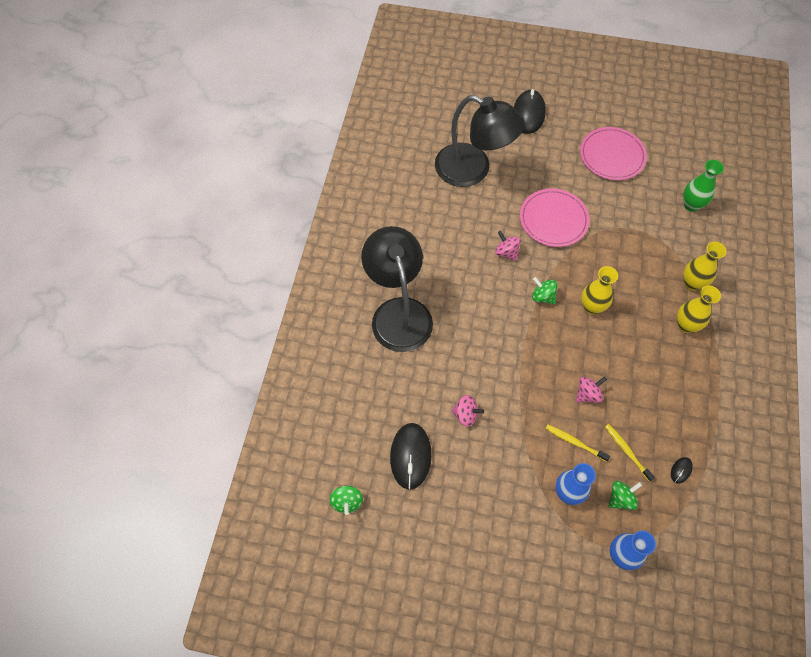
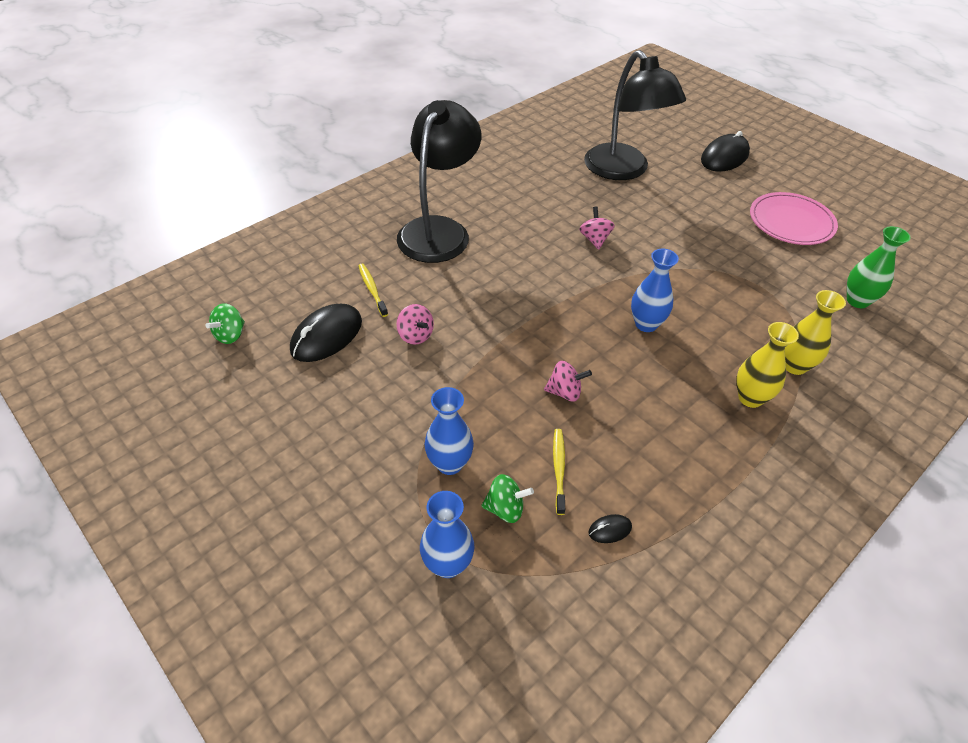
camera: 35 degrees right, 15 degrees down
(542, 296) = (598, 289): green spinning top -> none
(553, 220) = (672, 239): pink plate -> none
(575, 442) = (506, 425): yellow toothbrush -> yellow toothbrush (372, 290)
(592, 307) = (646, 324): yellow vase -> blue vase

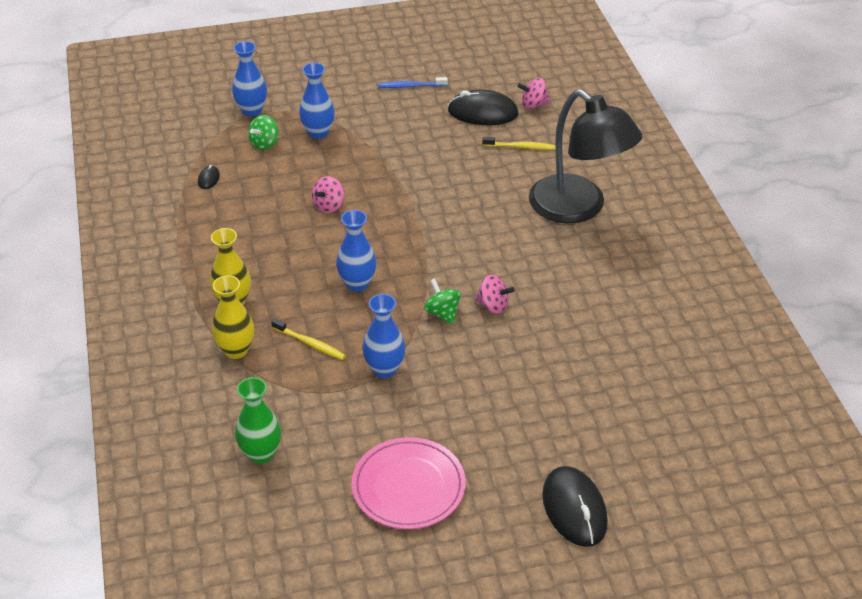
camera: 120 degrees right, 5 degrees down
(230, 335) = (518, 72): green spinning top -> green spinning top (442, 313)
(304, 417) = (411, 86): none -> blue toothbrush
(326, 336) = (483, 112): black mouse -> black mouse turned 60 degrees counterclockwise
(415, 335) = (449, 153): pink spinning top -> pink spinning top (533, 104)
(559, 469) = (269, 176): yellow toothbrush -> yellow toothbrush (309, 343)
(623, 170) = (601, 390): black lamp -> none
(714, 271) = (384, 369): none -> blue vase

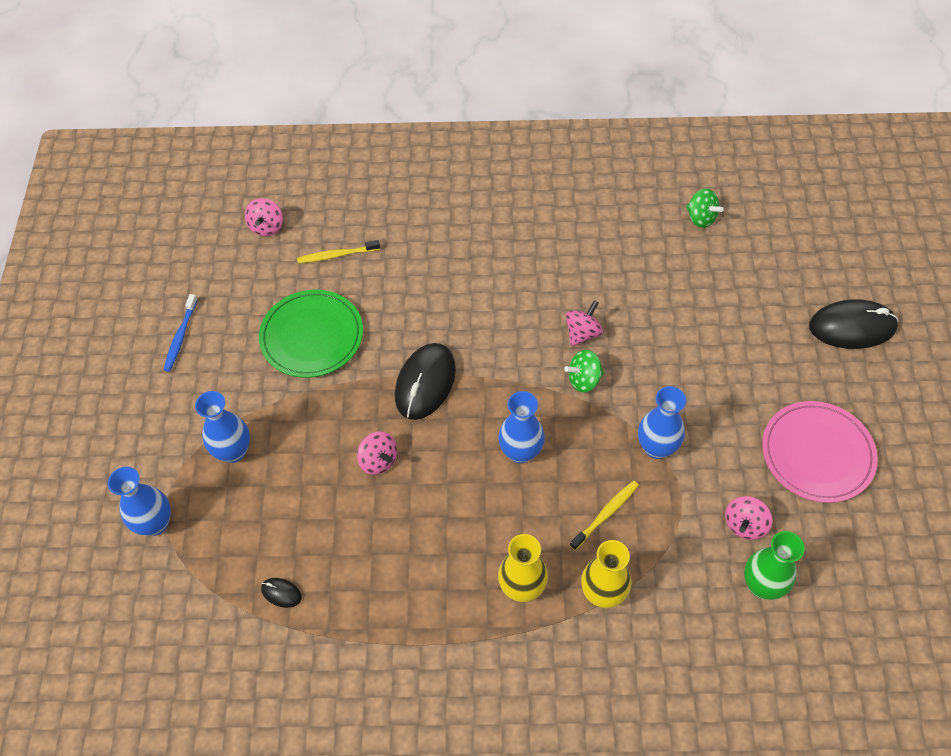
camera: 75 degrees left, 15 degrees up
(264, 143) = (232, 516): green spinning top -> green spinning top (701, 218)
(319, 437) = (744, 525): none -> pink spinning top
(434, 149) = (312, 336): none -> green plate
(483, 112) = (261, 276): black mouse -> black mouse (425, 383)
(520, 147) = (337, 255): yellow toothbrush -> yellow toothbrush turned 120 degrees counterclockwise
(578, 208) = (454, 229): black lamp -> none

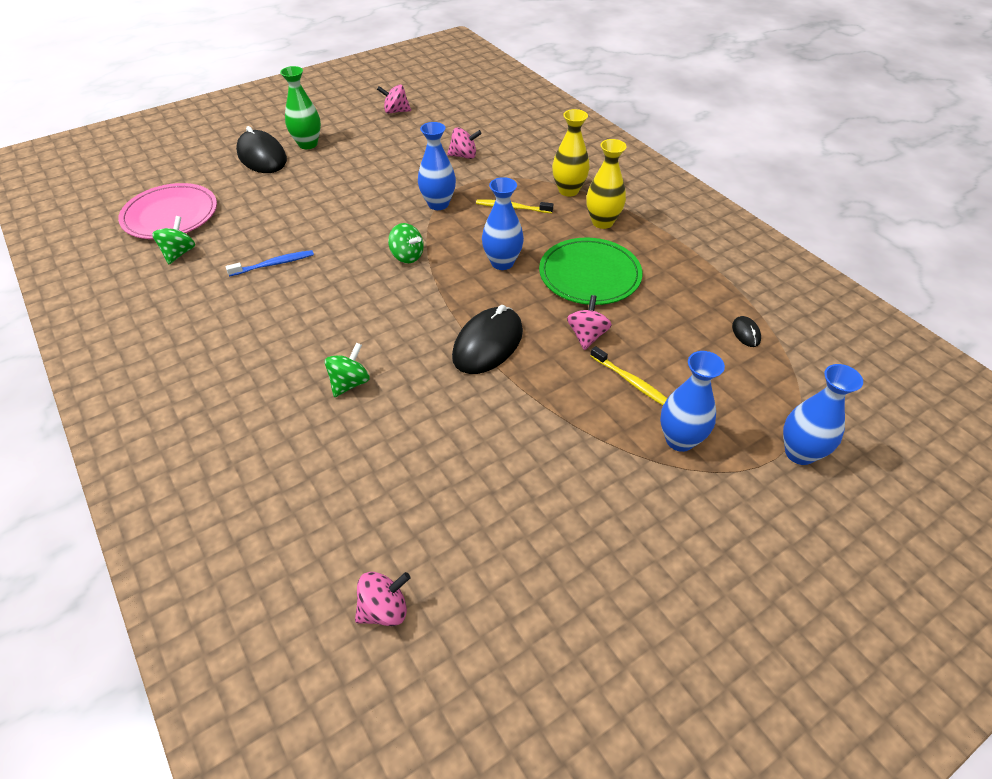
camera: 125 degrees left, 10 degrees down
(180, 336) = (610, 588): blue toothbrush -> blue toothbrush (273, 264)
(312, 336) = (507, 456): green plate -> green plate (589, 275)
(337, 255) = (383, 499): yellow toothbrush -> yellow toothbrush (631, 382)
(425, 383) = (488, 344): black mouse -> black mouse turned 45 degrees counterclockwise
(453, 276) = (350, 383): none -> green spinning top
(582, 333) = (360, 274): pink spinning top -> pink spinning top (396, 111)
(762, 585) = (499, 140): green vase -> green vase (308, 144)
(817, 454) = (385, 145): pink plate -> pink plate (170, 215)

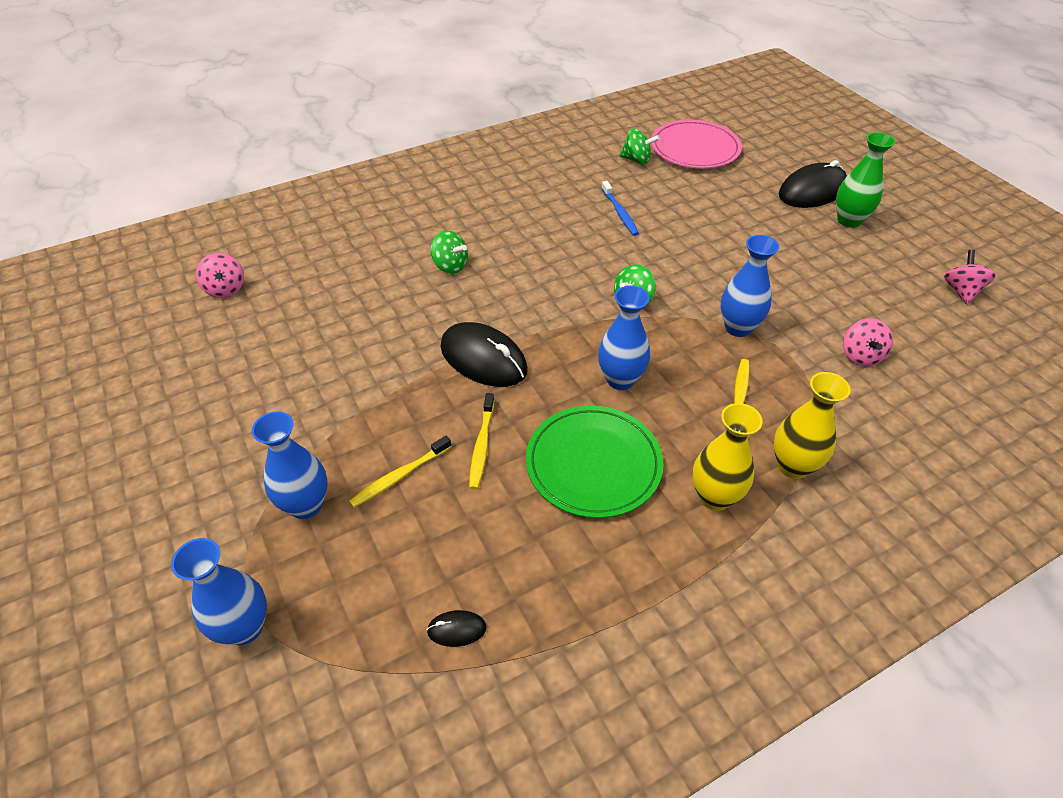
camera: 95 degrees right, 0 degrees up
(587, 335) = (482, 445): pink spinning top -> yellow toothbrush

